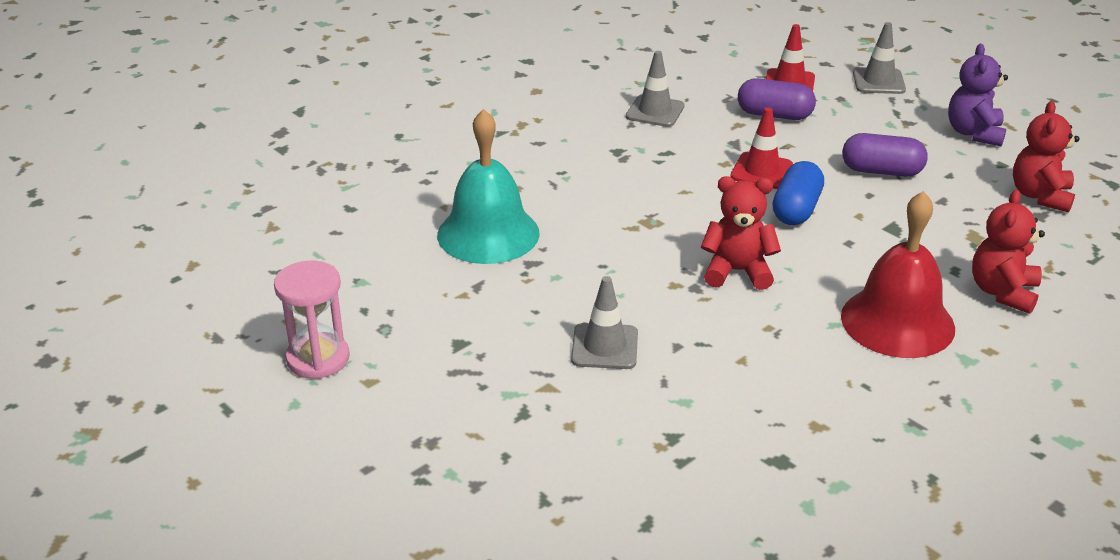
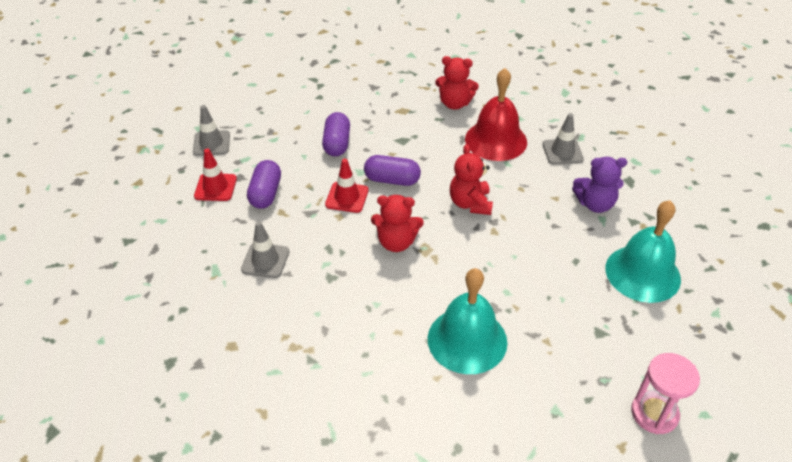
camera: 100 degrees left, 10 degrees up
(554, 415) = (642, 273): none -> turquoise bell
(604, 347) = (570, 257): grey traffic cone -> grey traffic cone (562, 152)
(796, 209) = (392, 180): blue capsule -> purple capsule
(974, 133) = (282, 105): purple teddy bear -> purple teddy bear (595, 204)
(1040, 196) = (353, 85): red teddy bear -> red teddy bear (396, 242)

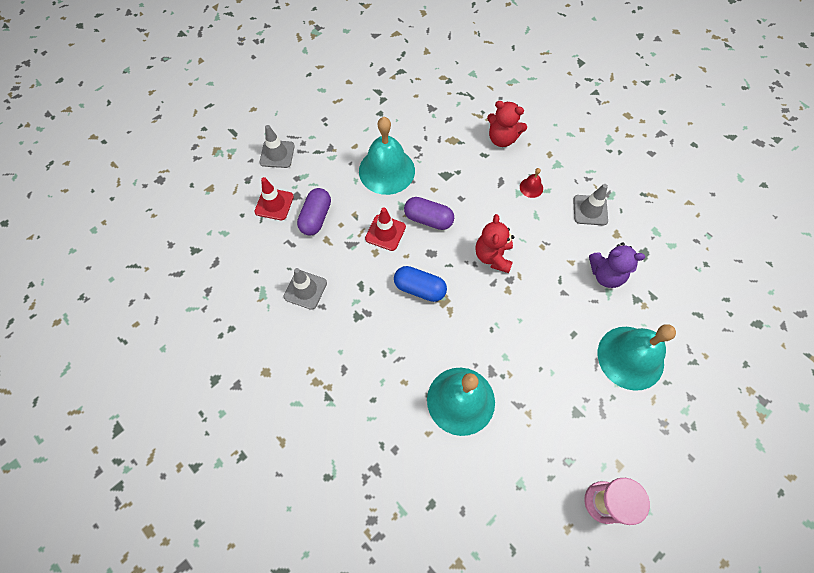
camera: 10 degrees right, 20 degrees up
(337, 144) = (386, 170): purple capsule -> turquoise bell
(396, 242) = (419, 288): red teddy bear -> blue capsule
(496, 140) = (531, 187): red bell -> red bell, size x0.41

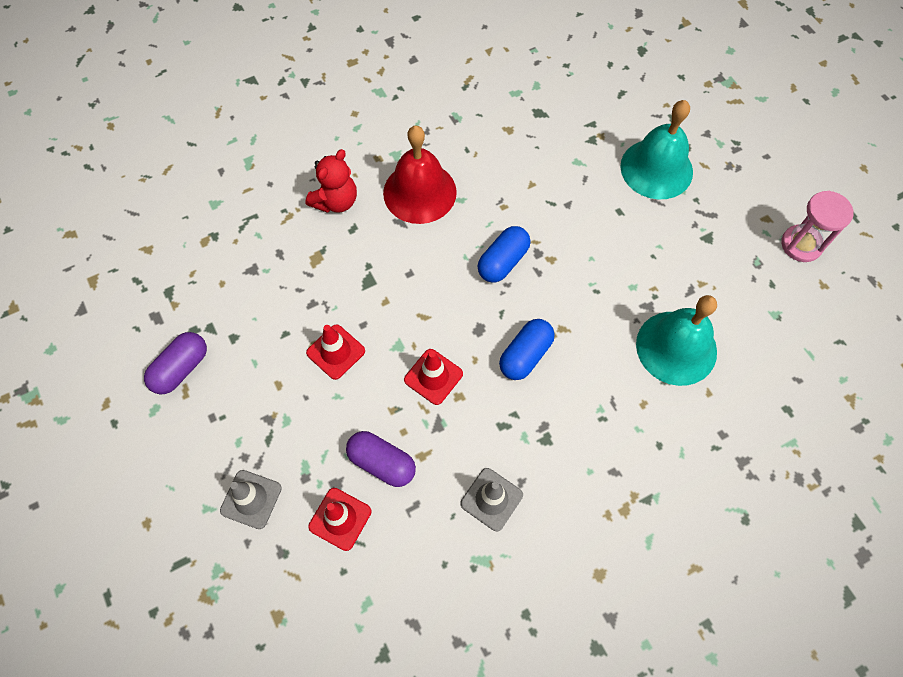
camera: 75 degrees left, 0 degrees up
(386, 170) = (336, 352): turquoise bell -> red traffic cone
(428, 219) = (429, 319): purple capsule -> purple capsule (181, 369)
(493, 256) = (503, 261): red teddy bear -> blue capsule
(531, 187) = (419, 192): red bell -> red bell, size x2.42
(590, 210) = (470, 143): grey traffic cone -> none
(606, 275) = (556, 157): purple teddy bear -> none

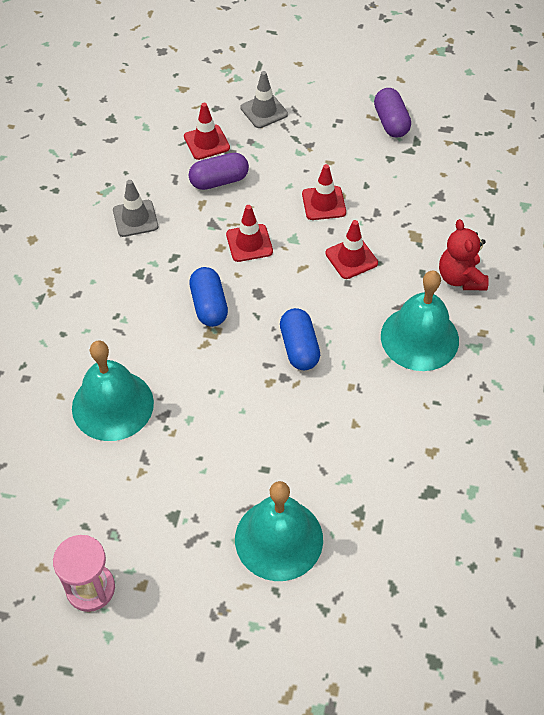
camera: 130 degrees right, 10 degrees down
(381, 287) = (351, 258): none -> red traffic cone
(419, 192) = (419, 338): red bell -> turquoise bell

